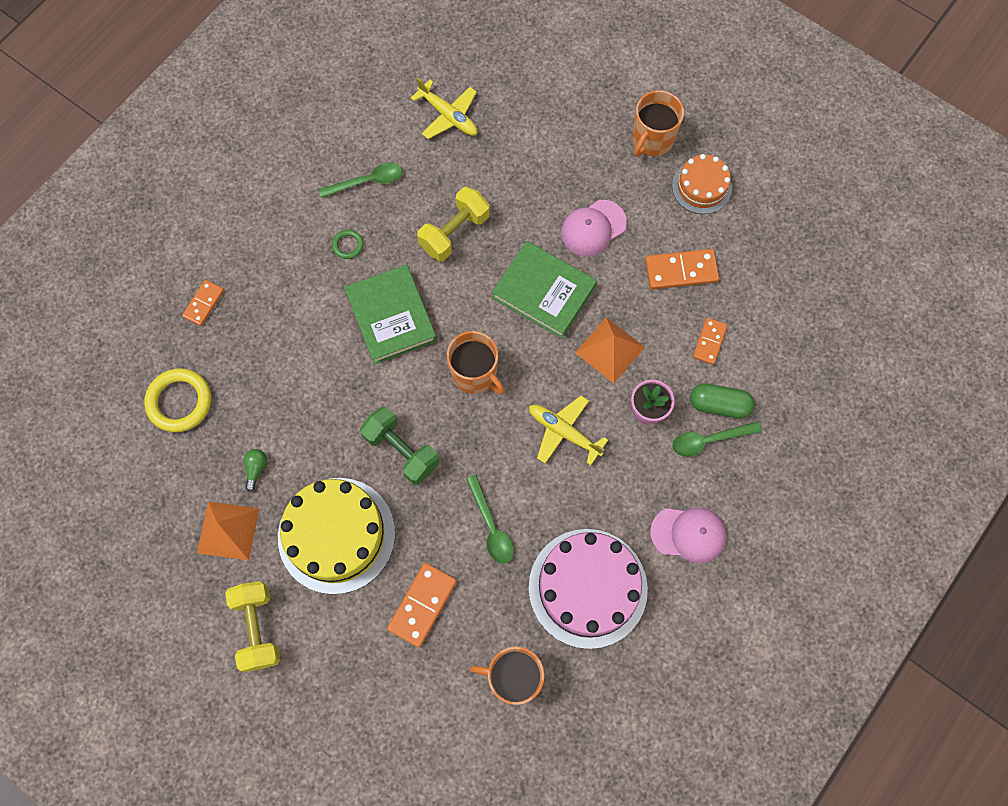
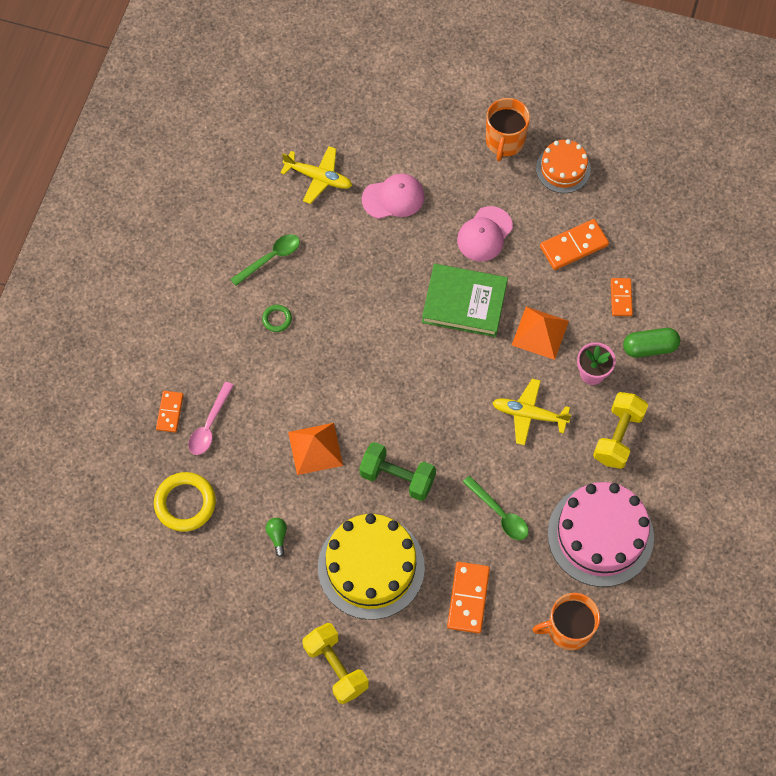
camera: 20 degrees left, 5 degrees down
(228, 530) = (275, 596): orange pyramid -> orange pyramid (315, 448)
(237, 330) = (209, 425): none -> pink spoon
(391, 317) = (341, 368): green book -> none
(454, 232) = (366, 277): yellow dumbbell -> yellow dumbbell (618, 436)
(475, 373) = (433, 391): orange mug -> none
(688, 534) = (666, 462): pink cap -> pink cap (393, 198)
(709, 440) = (652, 379): green spoon -> none

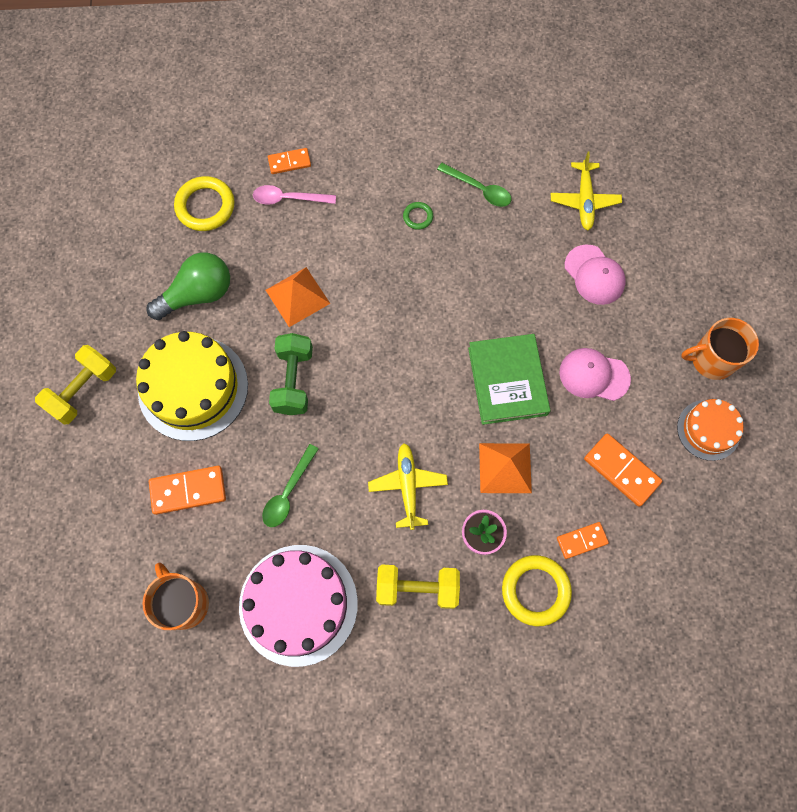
camera: 70 degrees right, 5 degrees up
(277, 536) = (198, 294): green light bulb -> green light bulb, size x2.33
(649, 347) = (535, 590): green capsule -> yellow ring

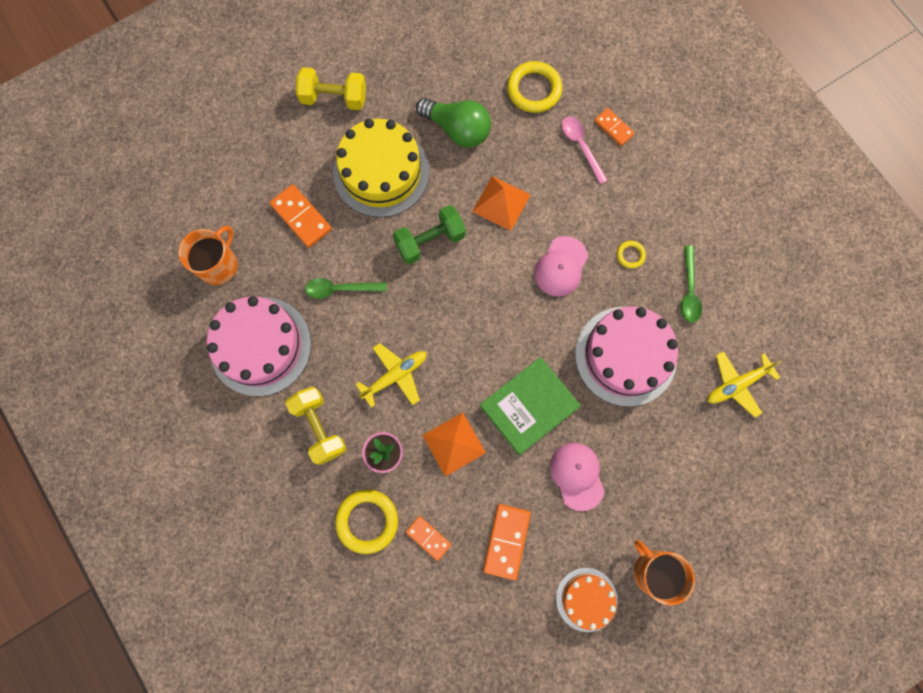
camera: 60 degrees right, 5 degrees up
(418, 217) = (630, 255): green ring -> yellow ring
(508, 273) = (625, 356): none -> pink cake
(594, 275) = (670, 429): pink cap -> pink cap (561, 266)

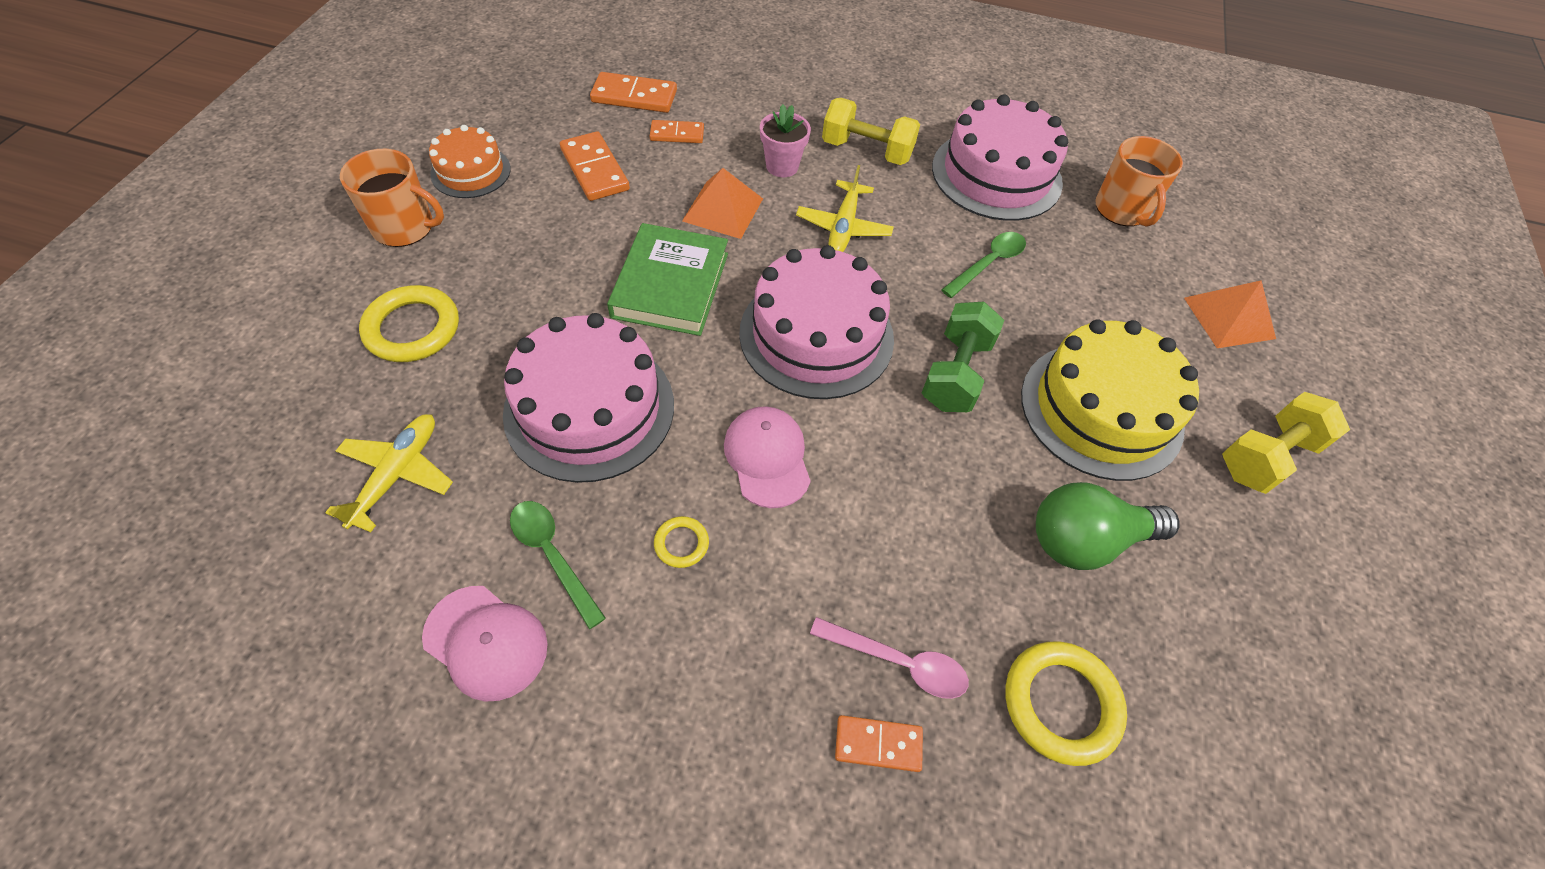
camera: 135 degrees right, 20 degrees down
(301, 217) = (1113, 301): orange domino -> orange domino (634, 97)
(367, 521) = (747, 117): yellow ring -> yellow ring (412, 328)
(478, 314) = (816, 335): none -> pink cake
(501, 203) = (923, 482): orange pyramid -> orange pyramid (1229, 318)
(577, 476) = (559, 257): pink cap -> pink cap (486, 642)

